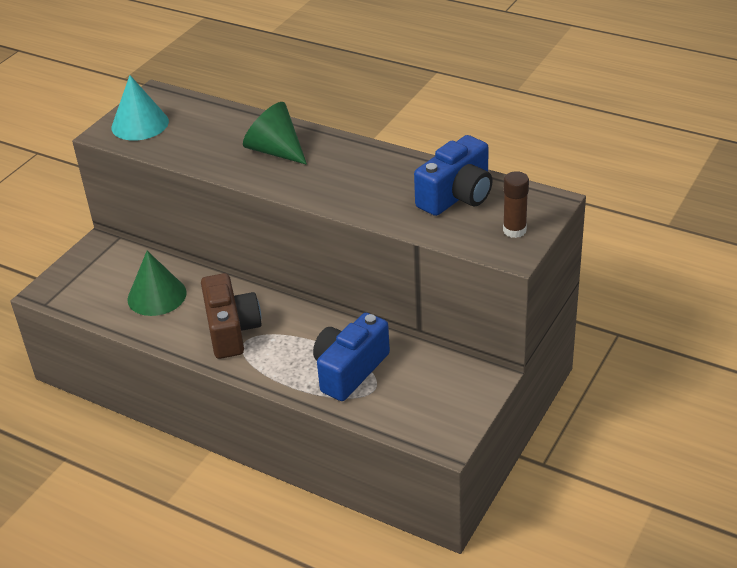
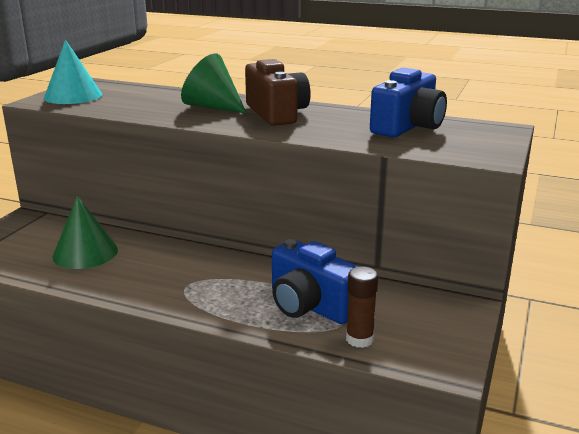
camera: 10 degrees left, 15 degrees down
(231, 330) = (170, 277): brown camera -> brown camera (276, 113)
(350, 370) = (311, 305): blue camera -> blue camera turned 75 degrees counterclockwise
(514, 230) = (482, 144): brown glue stick -> brown glue stick (359, 339)

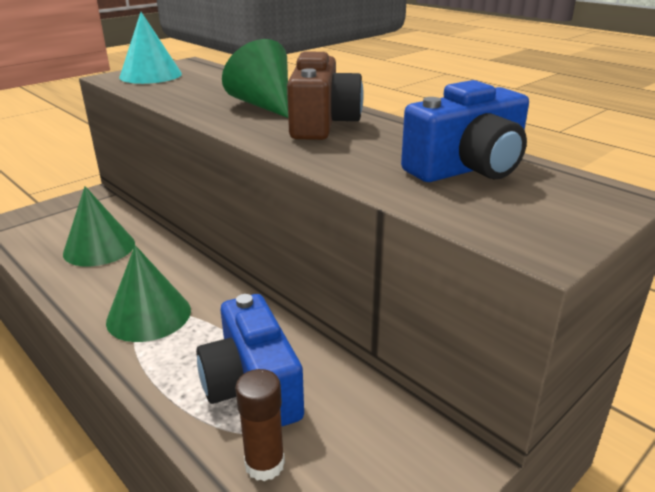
camera: 25 degrees right, 5 degrees up
(186, 285) = (149, 315): none -> green cone

